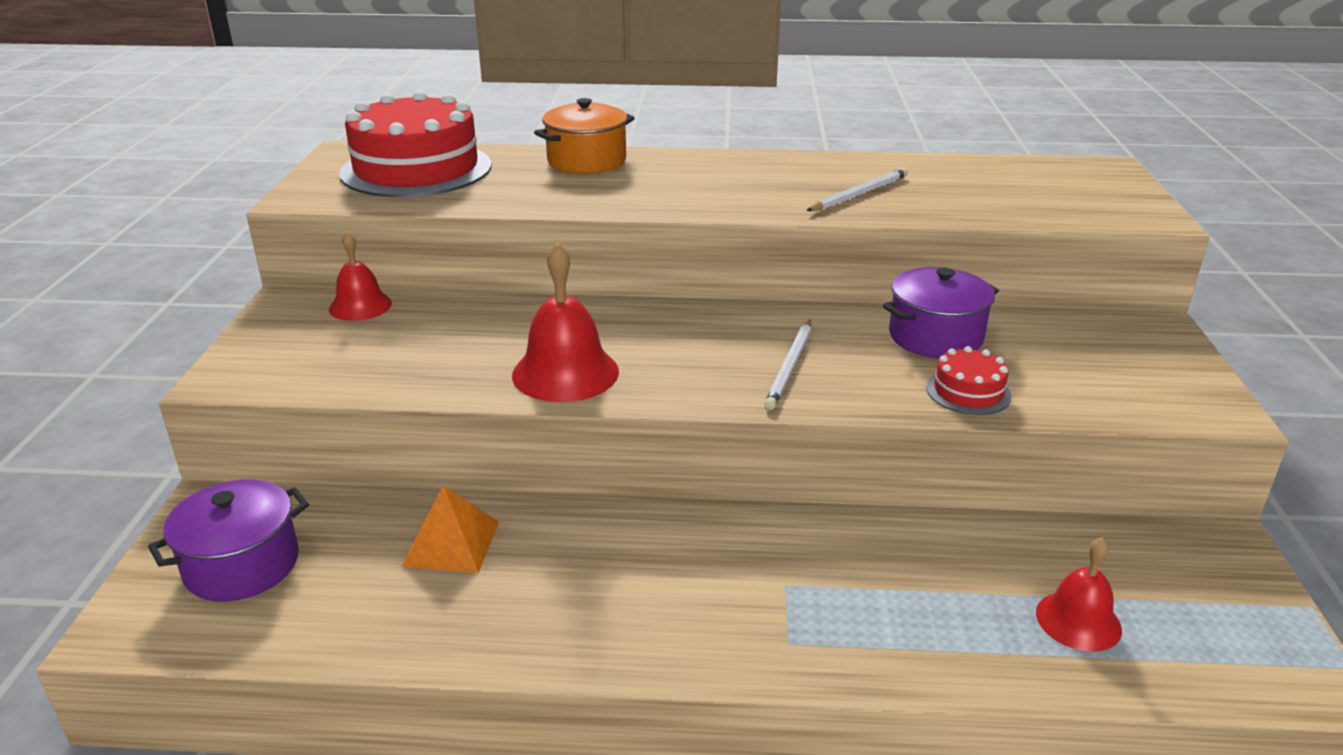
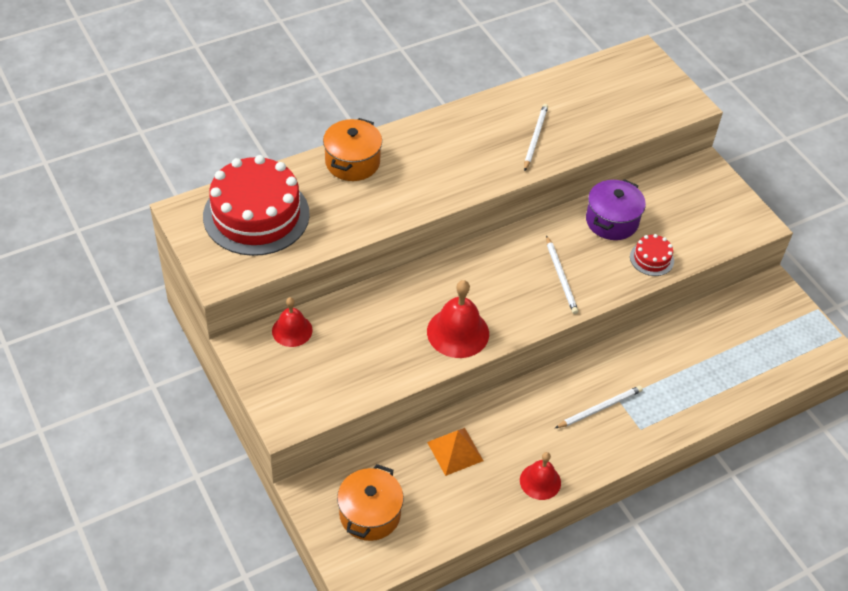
camera: 35 degrees left, 20 degrees up
(242, 565) = (370, 514): purple pot -> orange pot
(740, 584) = (600, 408): none -> white pencil
(1078, 620) = (740, 360): red bell -> red bell (540, 481)

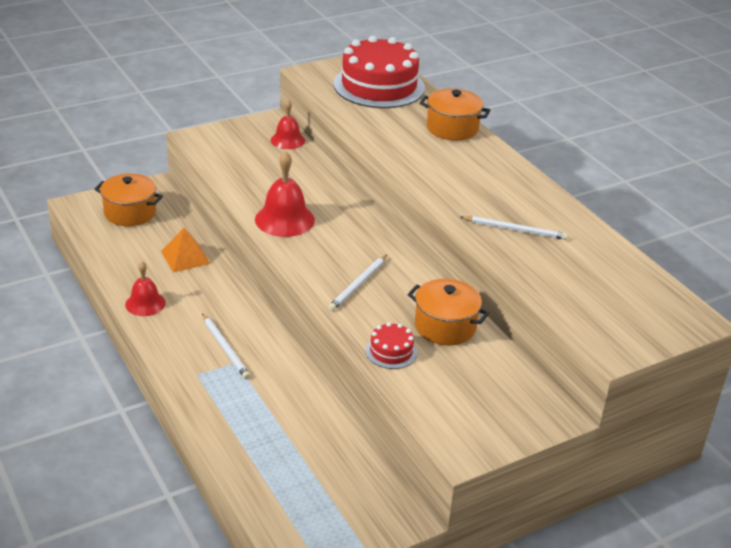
camera: 90 degrees right, 15 degrees down
(561, 277) = (358, 284): white pencil -> white pencil turned 45 degrees counterclockwise
(611, 221) = (445, 326): purple pot -> orange pot

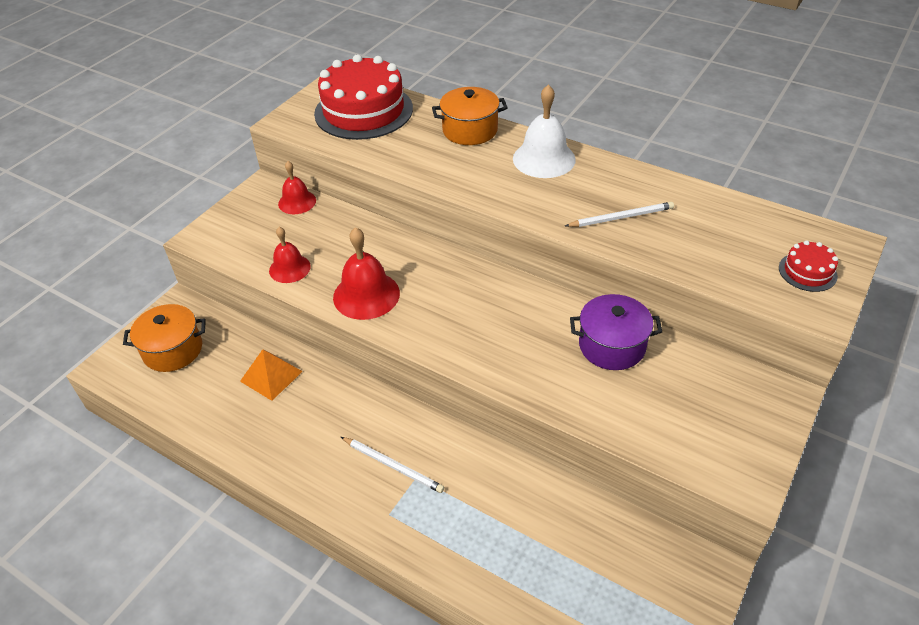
camera: 25 degrees left, 10 degrees up
(145, 303) = (270, 454): red bell -> red bell (289, 268)
(358, 284) = (496, 337): white pencil -> none
(391, 351) = (589, 400): red cake -> red cake (807, 272)
(445, 326) = (612, 346): orange pot -> purple pot
(493, 169) = (544, 159): none -> white bell

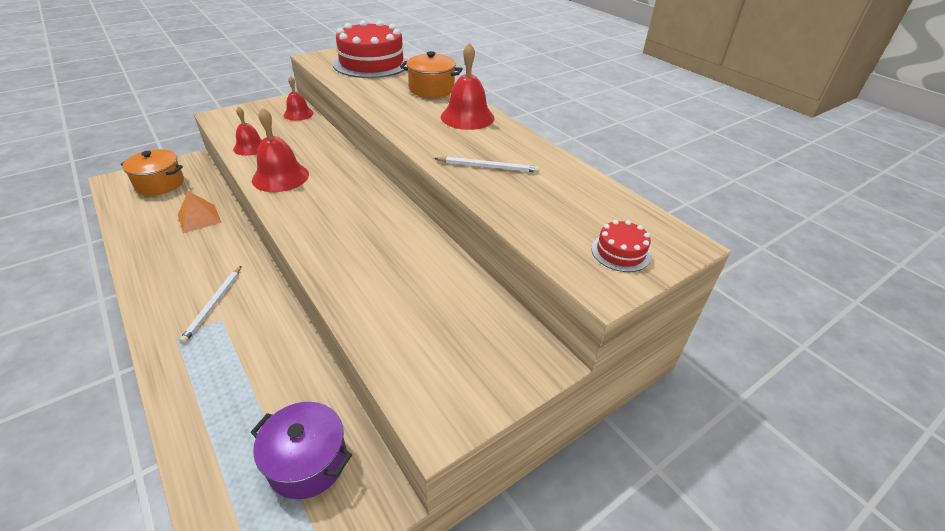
camera: 20 degrees right, 5 degrees down
(393, 466) = (213, 305): white pencil -> white pencil turned 45 degrees clockwise
(544, 159) = (467, 117): white bell -> red bell
(612, 346) = (424, 268): purple pot -> purple pot (308, 462)

